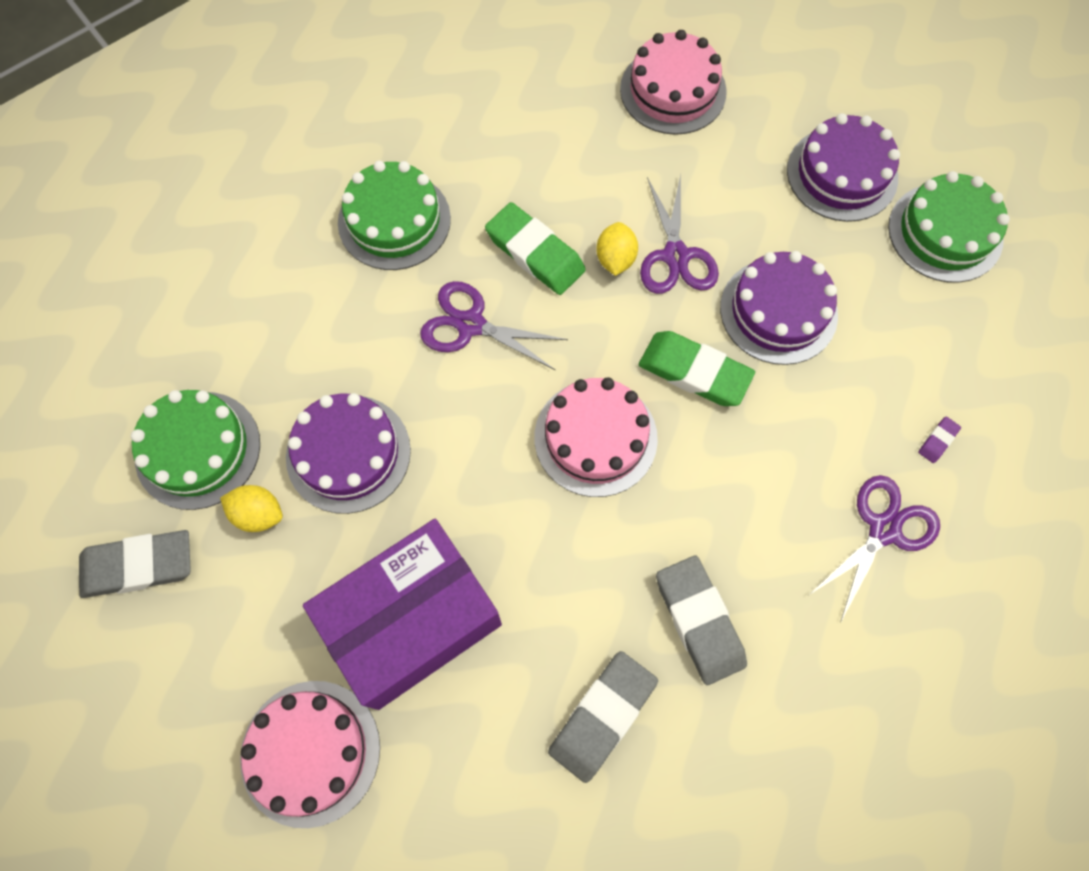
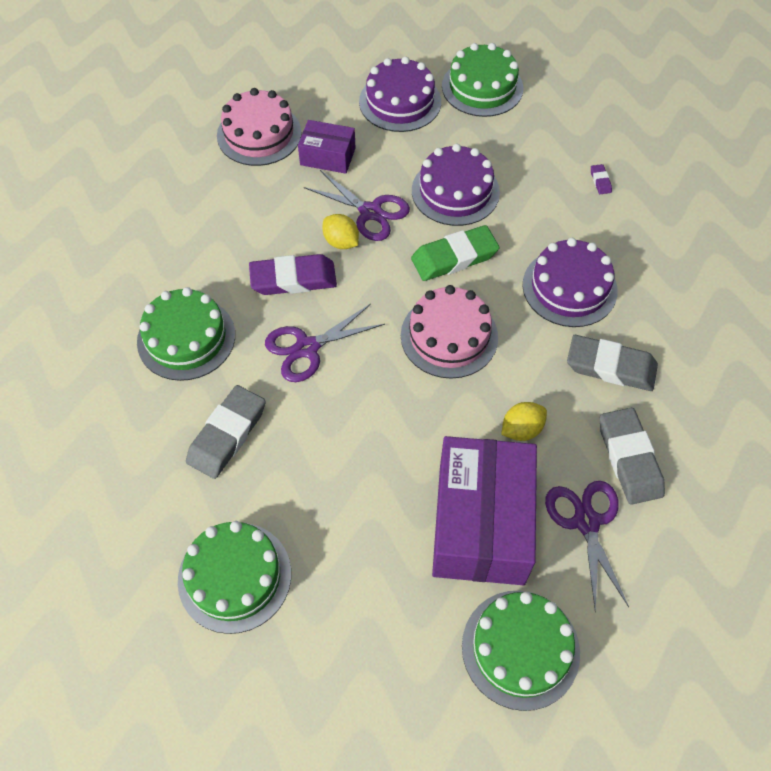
camera: 50 degrees left, 10 degrees down
(138, 566) = (287, 677): grey eraser -> grey eraser (227, 435)
(258, 514) = (321, 568): yellow lemon -> yellow lemon (521, 429)
(310, 752) = (520, 649): pink cake -> green cake
(348, 453) = (329, 481): purple cake -> purple cake (569, 287)
(535, 253) = (293, 279): green eraser -> purple eraser
(705, 167) = (327, 156): none -> purple box
(884, 530) = (630, 242): purple scissors -> purple scissors (586, 522)

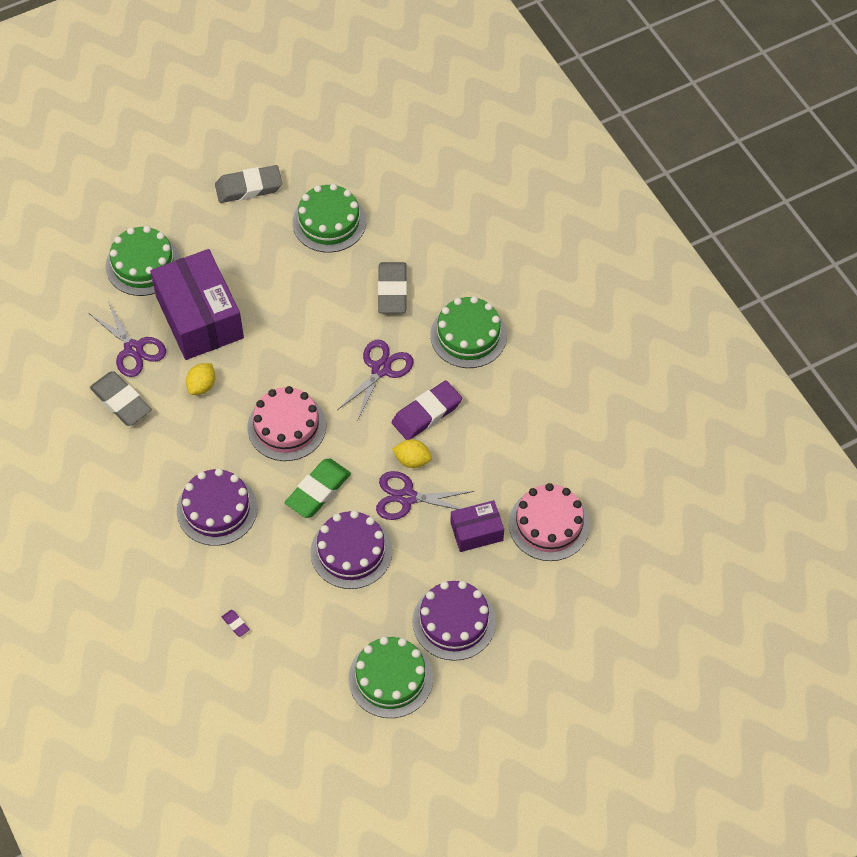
camera: 150 degrees right, 0 degrees up
(610, 367) = (159, 460): grey eraser -> grey eraser (249, 187)

